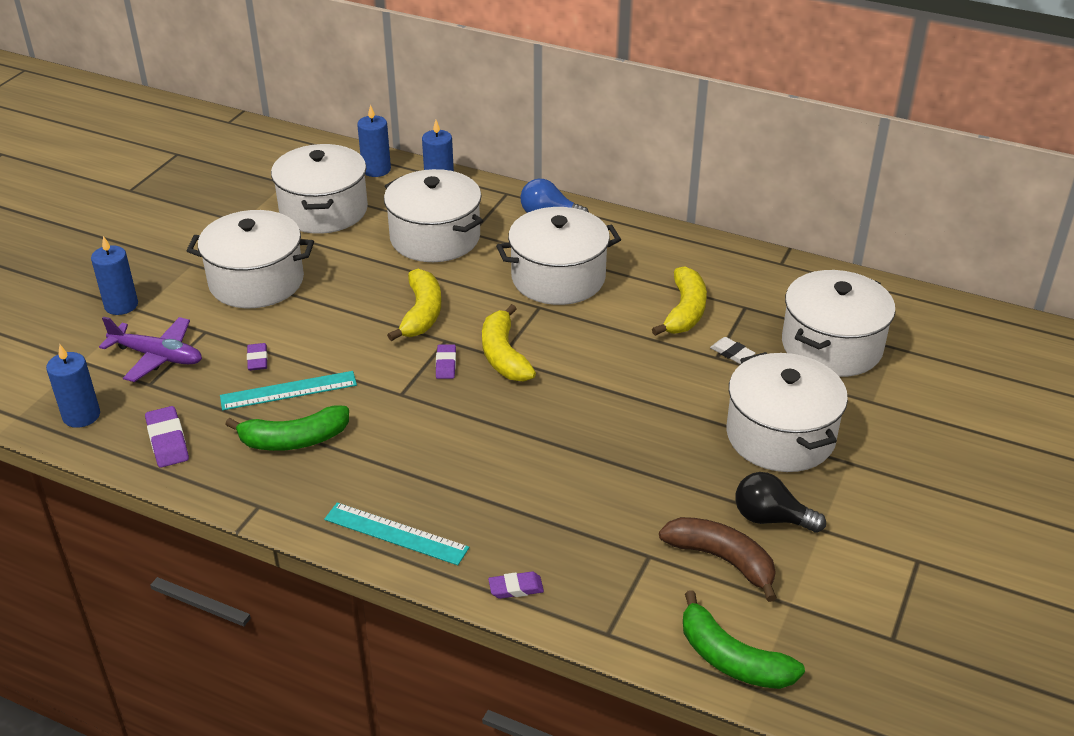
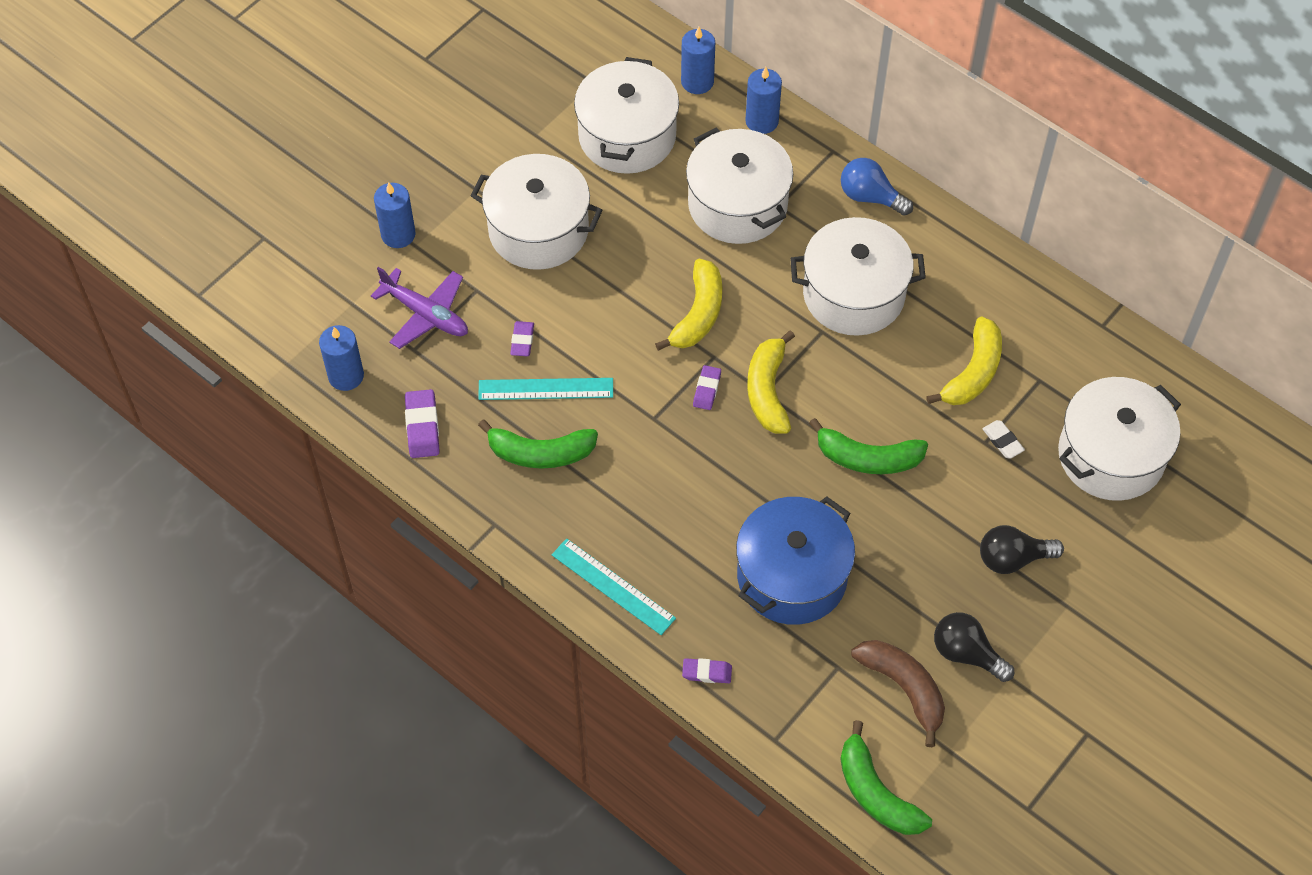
camera: 15 degrees right, 20 degrees up
(575, 490) = (792, 576): none -> blue pot
(614, 387) = (867, 458): none -> green banana
(780, 436) = (1012, 558): white pot -> black light bulb

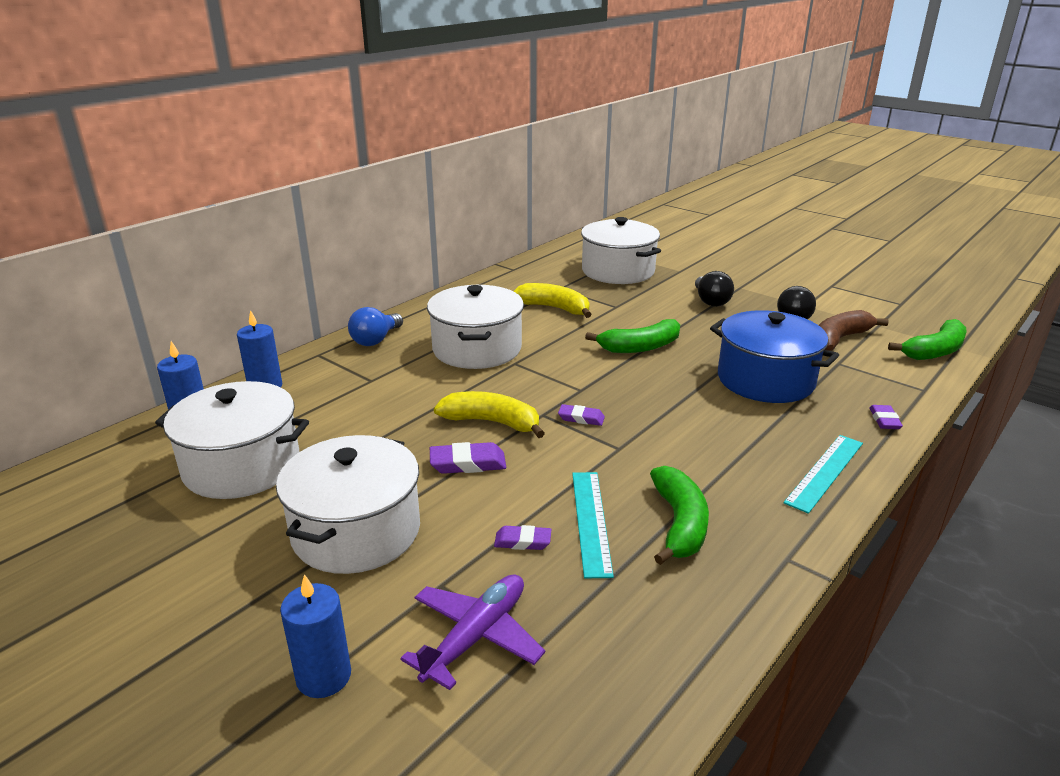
camera: 90 degrees left, 30 degrees down
(346, 376) = (588, 731): blue candle -> none
(422, 426) = (664, 632): purple eraser -> purple eraser (468, 463)
(737, 204) = (363, 400): white pot -> none
(767, 391) = (579, 388): yellow banana -> none
(867, 458) = (640, 347): green banana -> green banana turned 60 degrees clockwise
(1002, 441) = (613, 301): white eraser -> none

